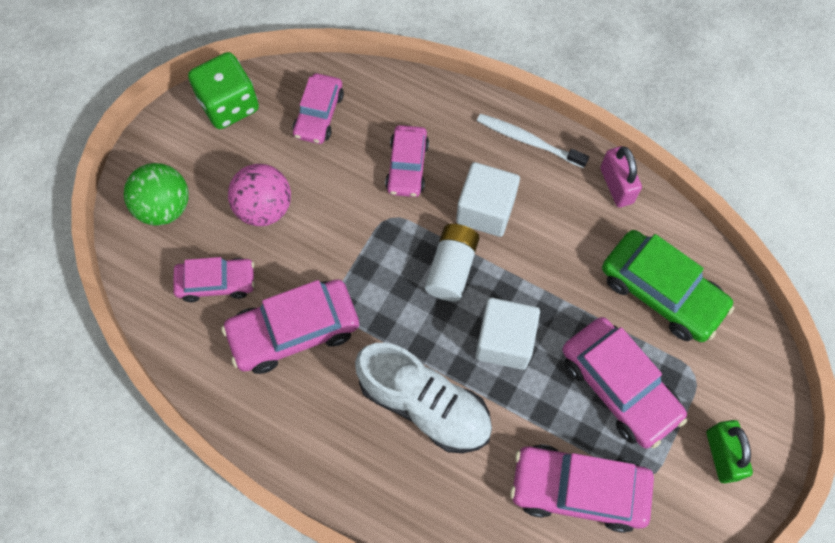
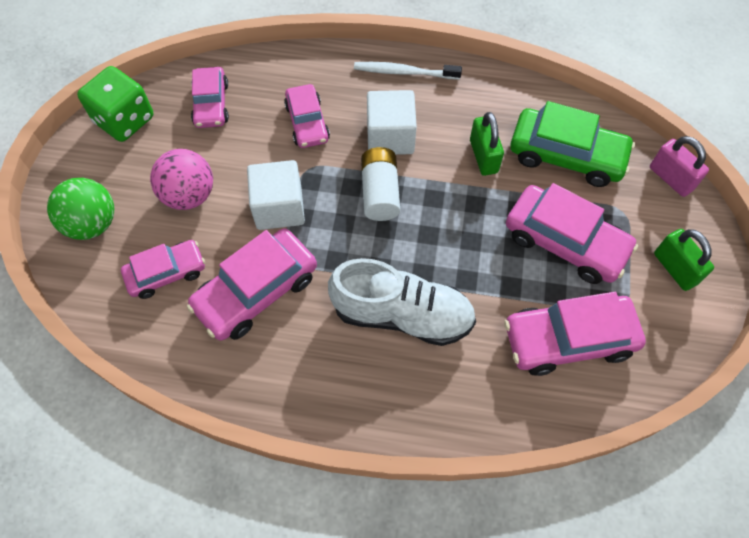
camera: 20 degrees left, 5 degrees down
(504, 341) = (451, 237): white cube -> white cube (279, 208)
(573, 264) = (483, 156): none -> green padlock
(616, 185) = (492, 85): pink padlock -> pink padlock (671, 178)

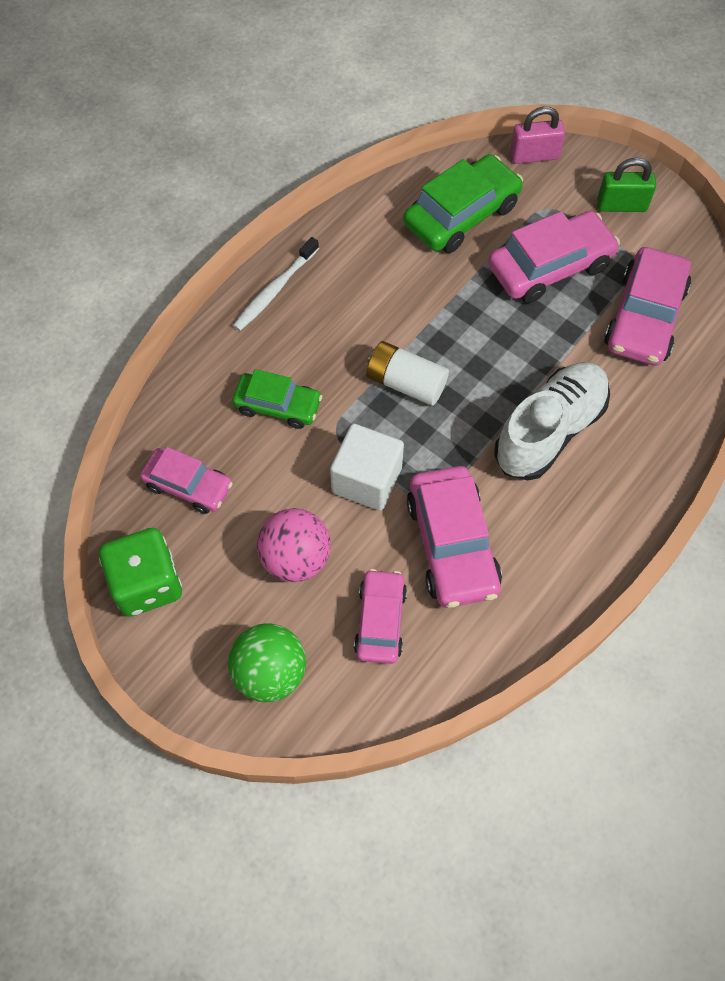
camera: 60 degrees left, 0 degrees up
(307, 123) = (278, 406): pink car -> green car
(390, 137) = (346, 342): white cube -> none
(483, 156) = (420, 278): green padlock -> none

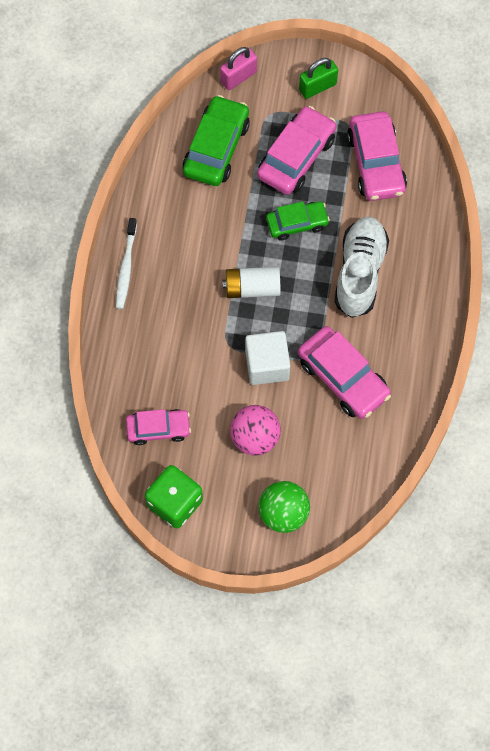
camera: 30 degrees left, 5 degrees up
(278, 406) = (180, 346): green car -> green car (297, 223)
(380, 621) = (328, 447): pink car -> none

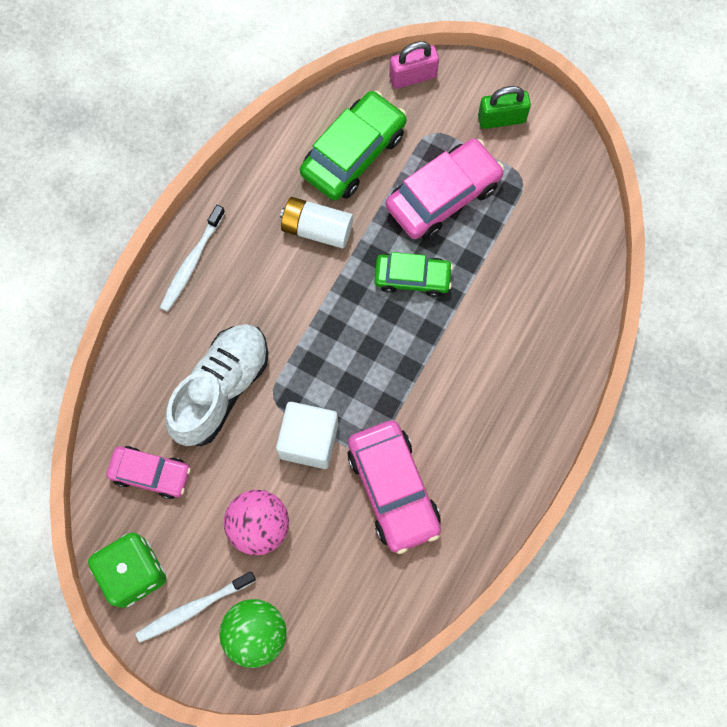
camera: 20 degrees right, 5 degrees up
(230, 512) = (193, 608): none -> white toothbrush
(252, 288) = (328, 339): white battery -> white battery (317, 229)
(360, 273) = (464, 365): white shoe -> white shoe (221, 389)
(376, 163) = (535, 235): pink car -> none

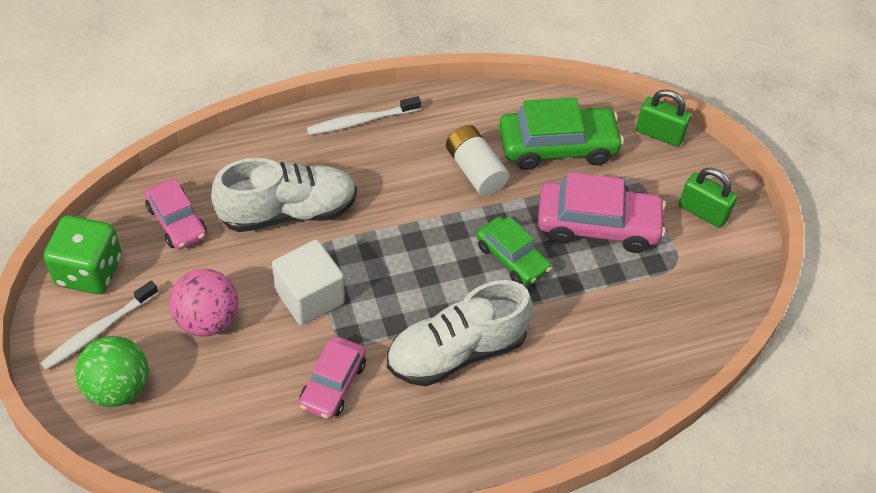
camera: 40 degrees right, 20 degrees down
(193, 608) = (98, 331): white toothbrush -> white toothbrush turned 60 degrees counterclockwise
(393, 489) = (333, 384): pink car -> pink car, size x0.63
(413, 76) = (659, 134): pink padlock -> green padlock
(447, 386) = (456, 352): none -> white shoe

